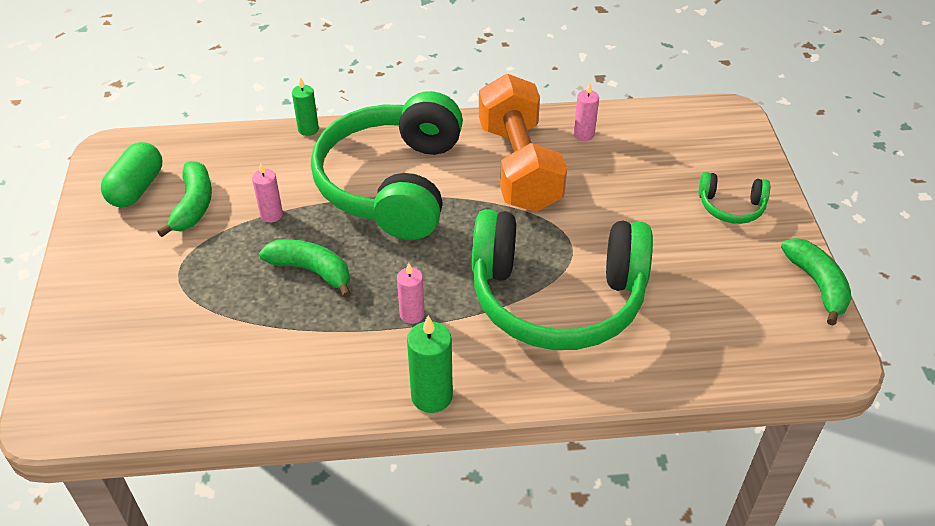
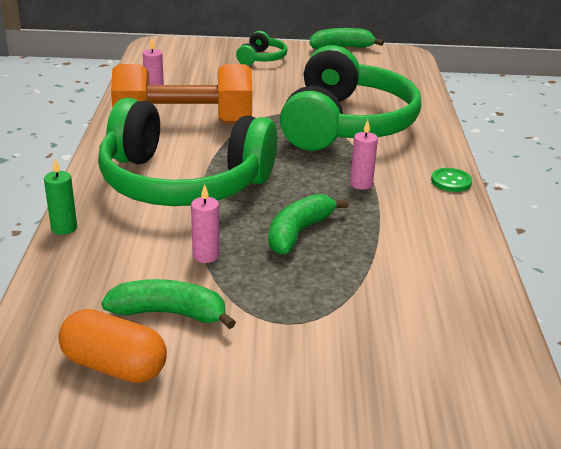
camera: 85 degrees left, 15 degrees down
(136, 188) = (114, 366): green capsule -> orange capsule
(431, 396) = (451, 181): green candle -> green button

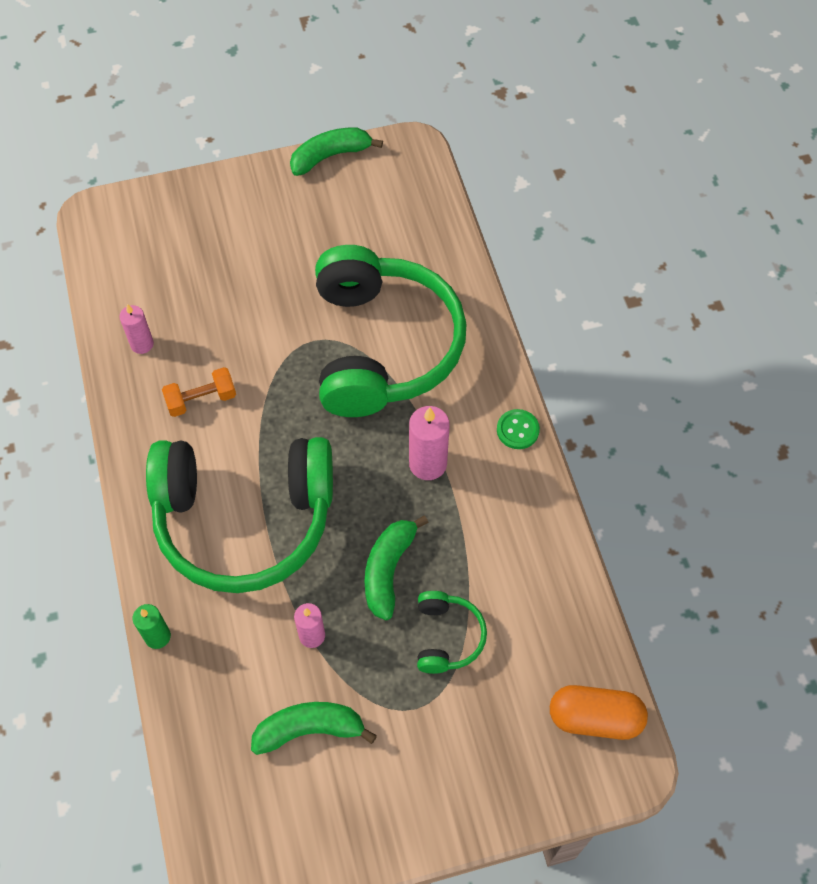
camera: 15 degrees left, 30 degrees up
(114, 366) = (289, 811): orange capsule -> orange capsule (595, 718)
(184, 123) = (201, 399): orange dumbbell -> orange dumbbell, size x0.43
(261, 58) = (240, 215): green headphones -> green headphones (447, 637)
(361, 184) = (428, 464): pink candle -> pink candle, size x1.55

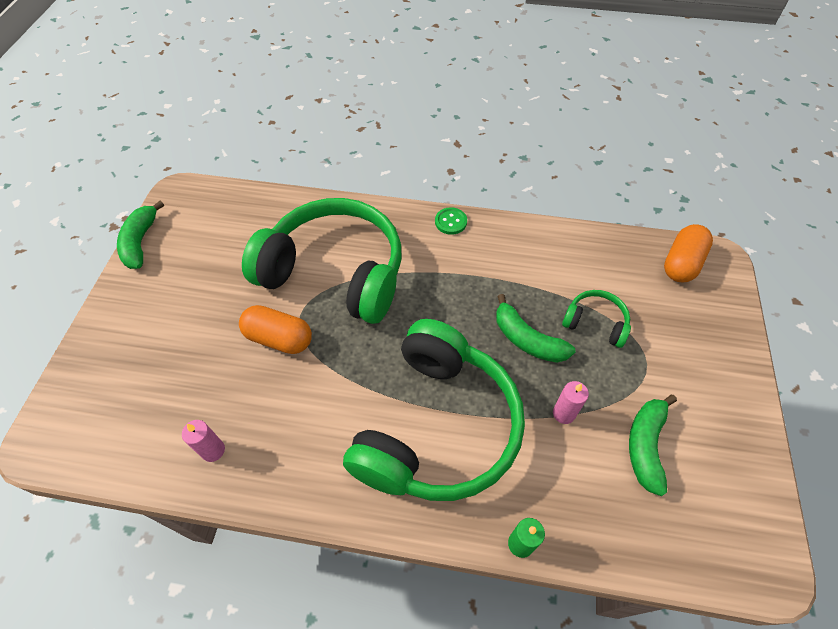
camera: 65 degrees left, 5 degrees down
(201, 399) = (302, 419): orange dumbbell -> none
(278, 336) = (279, 338): none -> orange capsule
(428, 464) = (450, 282): pink candle -> none

